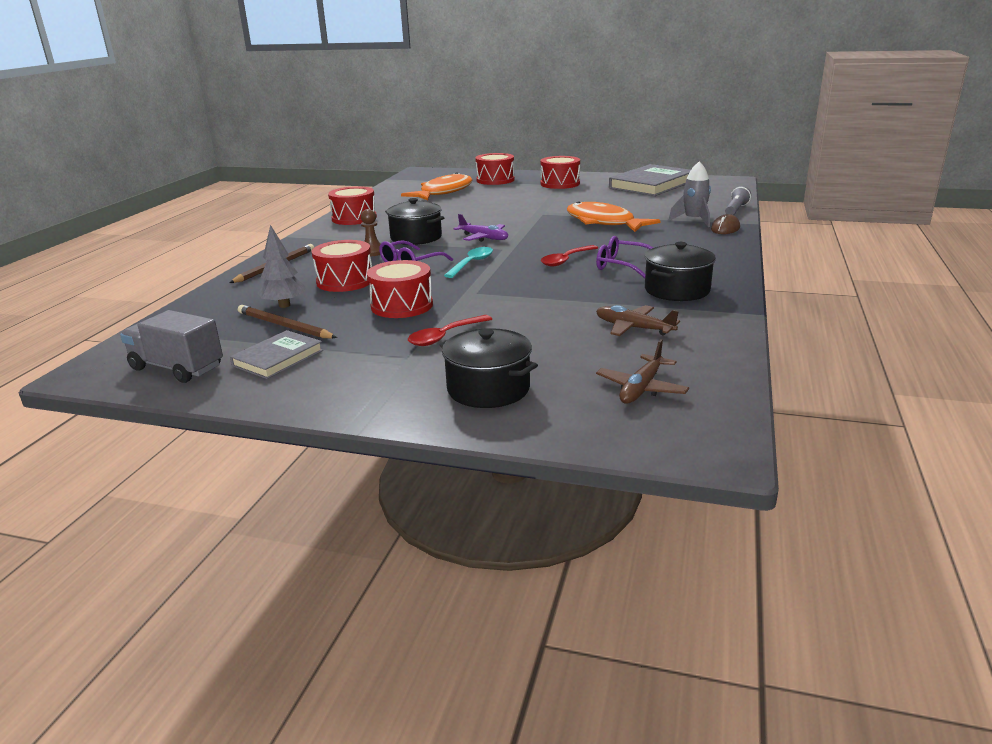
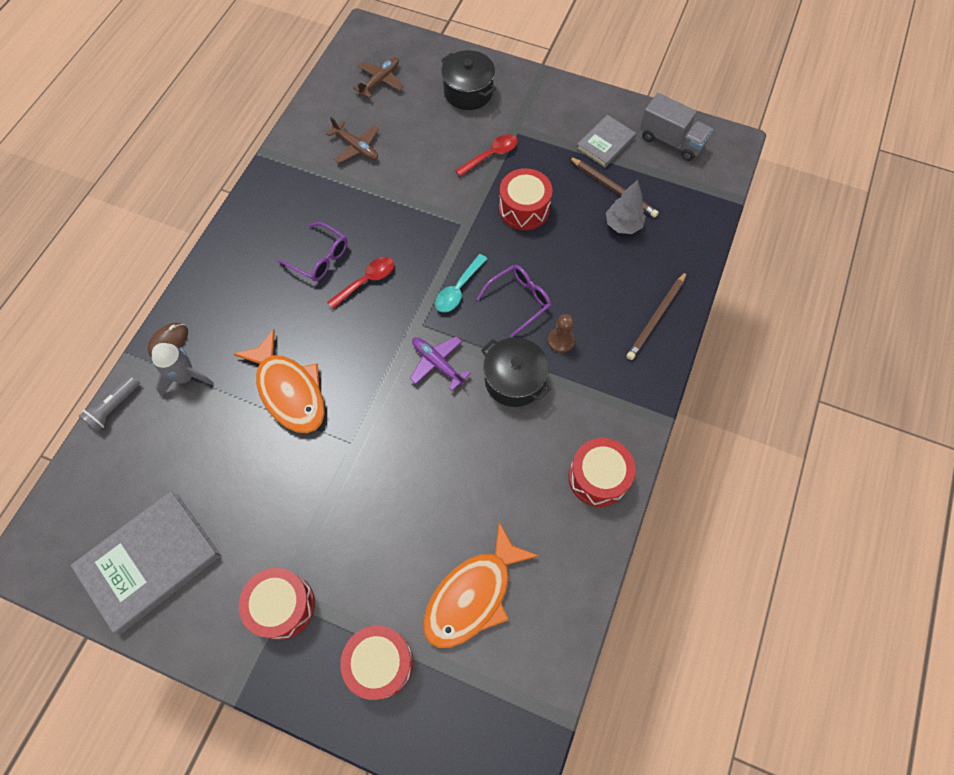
camera: 175 degrees left, 40 degrees up
(345, 281) = (578, 267): red drum -> none
(677, 290) = (297, 201): black pot -> none

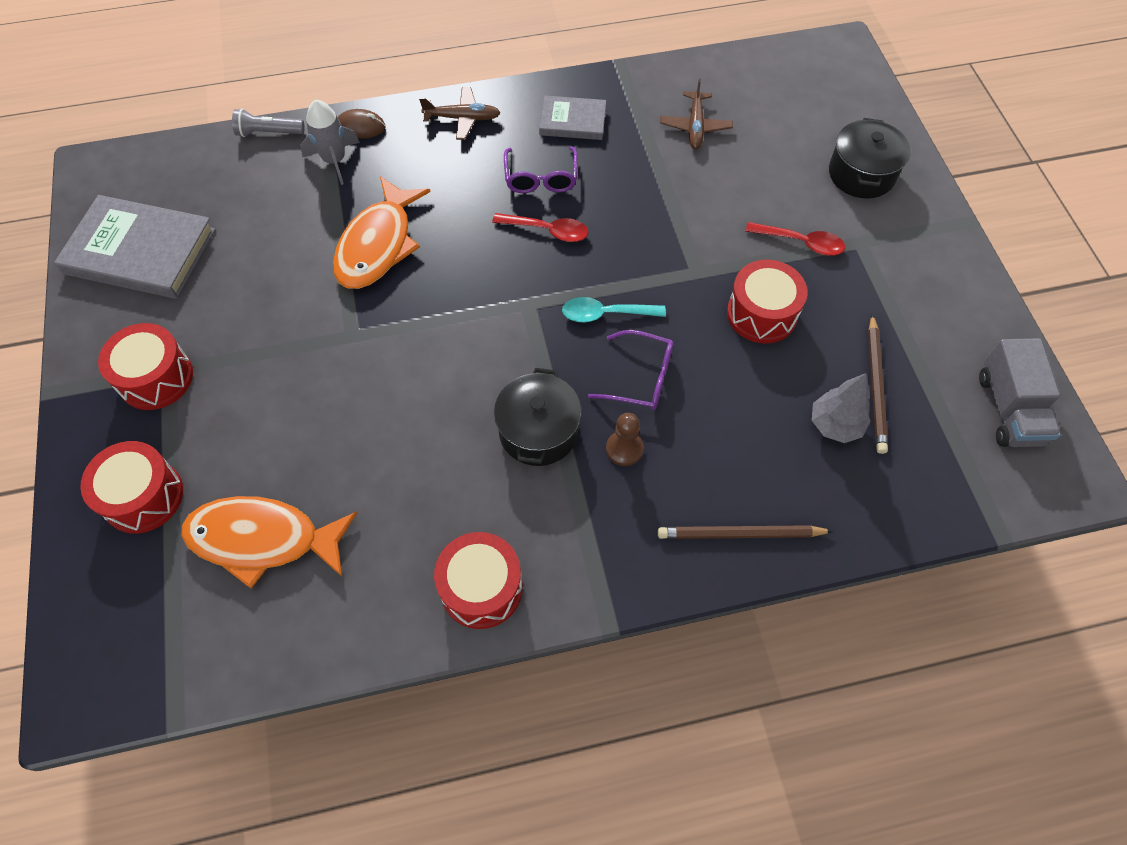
camera: 55 degrees right, 5 degrees down
(380, 81) = (795, 95): brown plane -> brown plane (463, 118)
(437, 363) = (503, 348): purple plane -> none
(605, 143) = (931, 341): grey book -> grey book (573, 121)

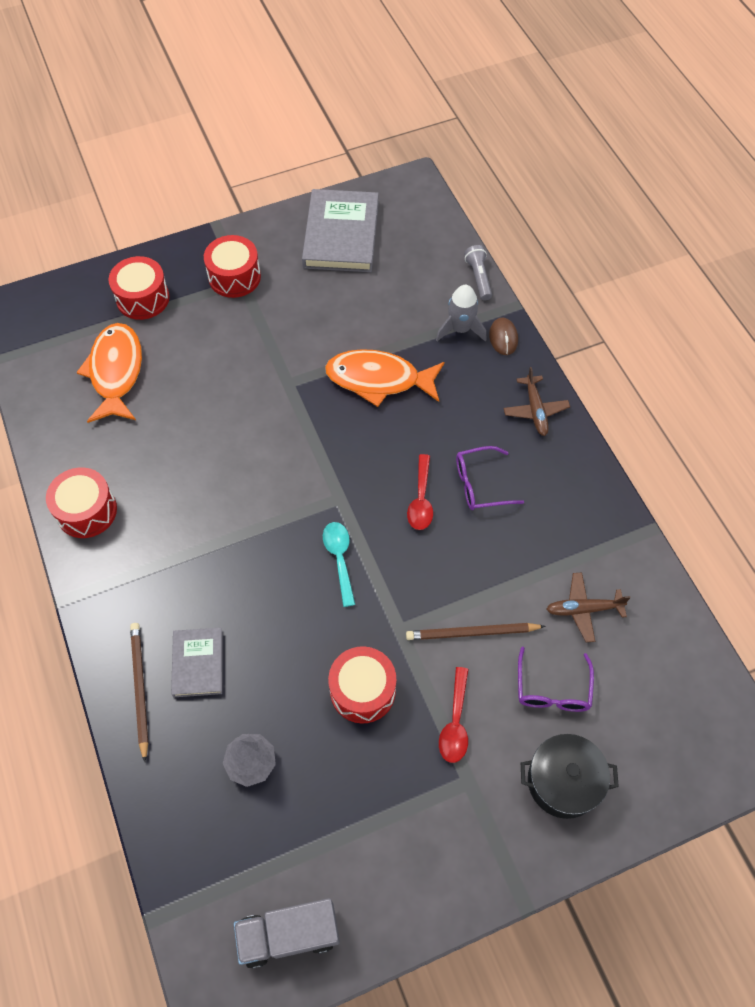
camera: 80 degrees right, 0 degrees up
(538, 431) = (218, 526): black pot -> none
(573, 121) = (558, 499): grey book -> grey book (198, 663)
(624, 449) = (209, 591): brown pawn -> none
(641, 378) = (278, 595): purple glasses -> purple glasses (552, 689)
(876, 386) = (297, 800): brown pencil -> brown pencil (472, 633)

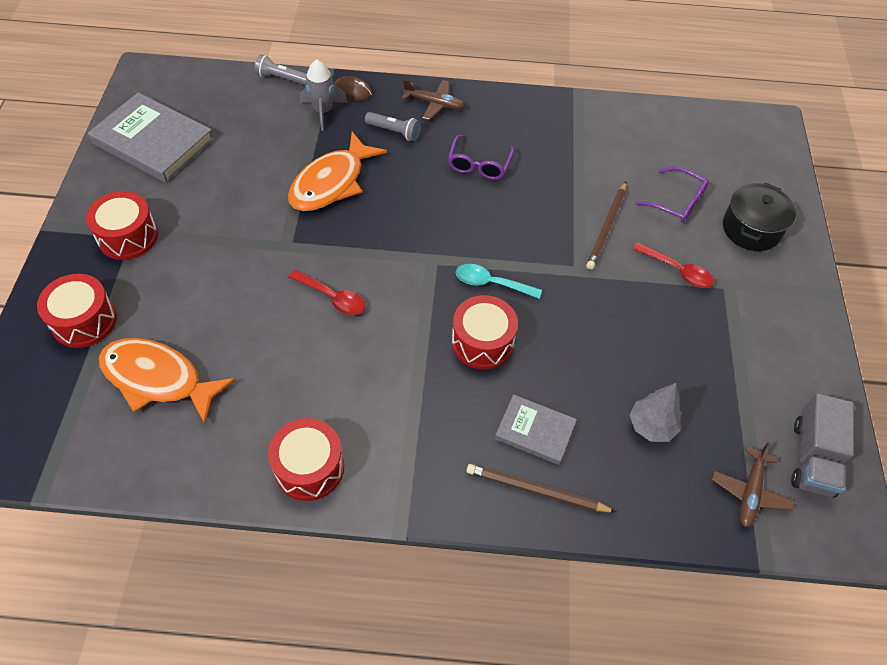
camera: 65 degrees left, 5 degrees down
(362, 690) = (622, 318): red drum -> red drum (482, 342)
(421, 500) = (469, 206): red spoon -> red spoon (333, 298)
(474, 396) = (394, 132): none -> grey flashlight
(583, 609) = (621, 156): brown plane -> brown plane (750, 492)

